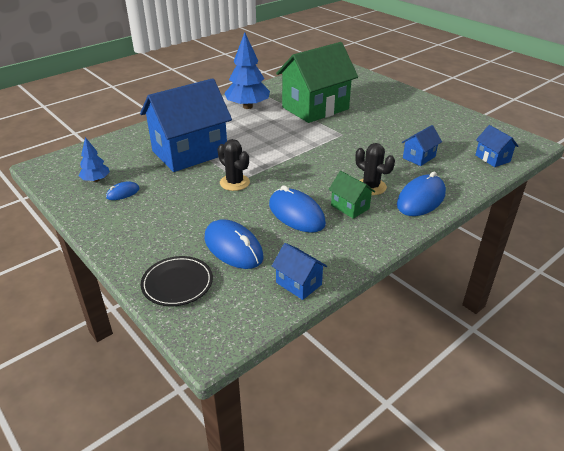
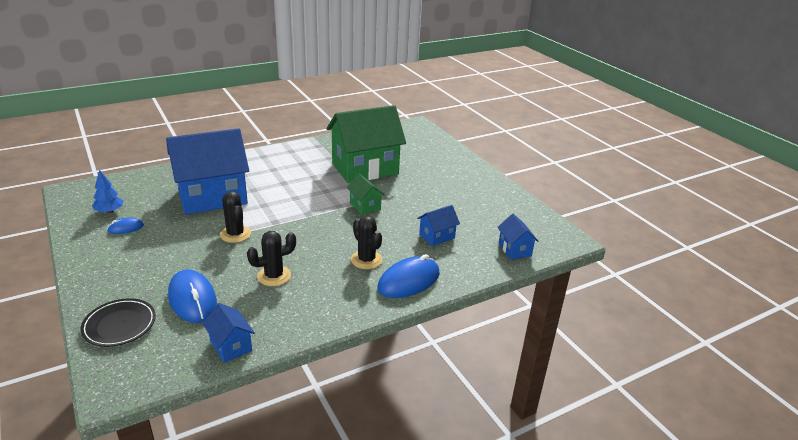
camera: 10 degrees right, 5 degrees down
(247, 106) = (298, 157): blue tree -> none
(296, 214) = (274, 276): blue mouse -> black cactus
(350, 207) = (331, 277): green house -> green house (365, 206)

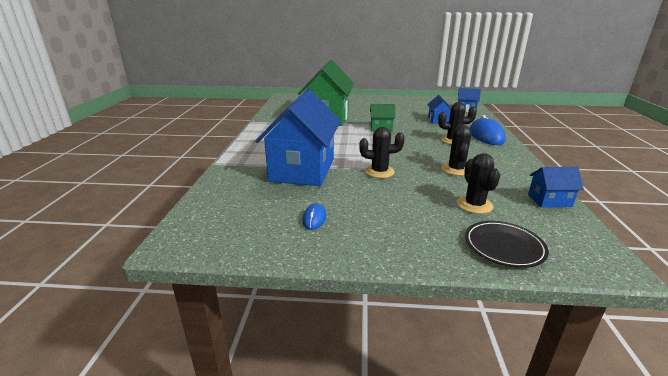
camera: 55 degrees left, 5 degrees down
(109, 211) = (265, 223): blue tree -> none
(192, 299) = (474, 205): blue mouse -> black cactus

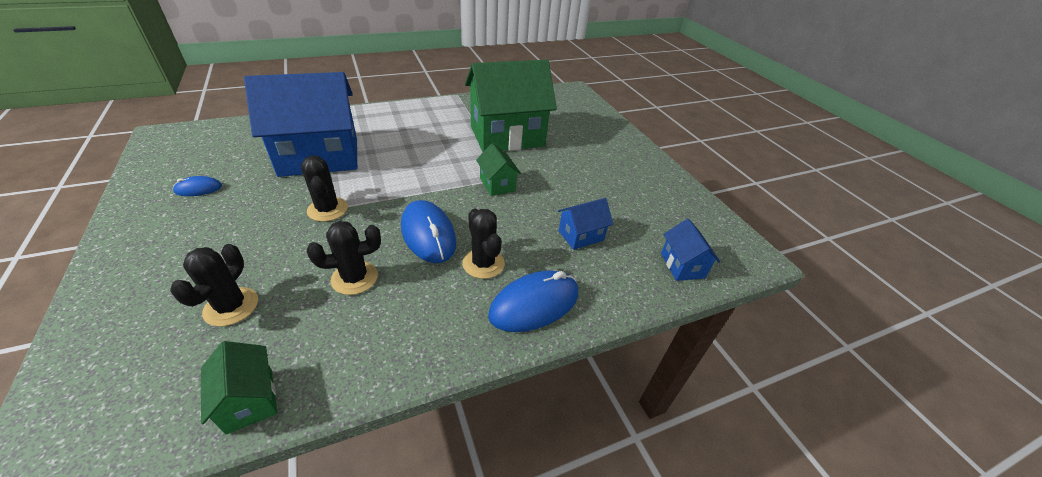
camera: 60 degrees right, 15 degrees up
(422, 148) = (428, 234): none -> blue mouse
(474, 205) = (231, 307): black cactus -> black cactus turned 45 degrees counterclockwise
(504, 246) = (110, 342): black plate -> none
(549, 200) = (250, 400): blue house -> green house

